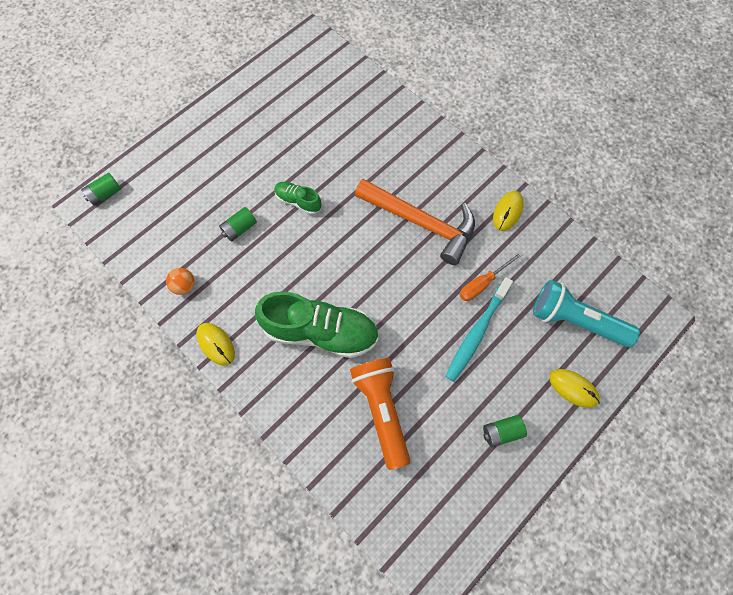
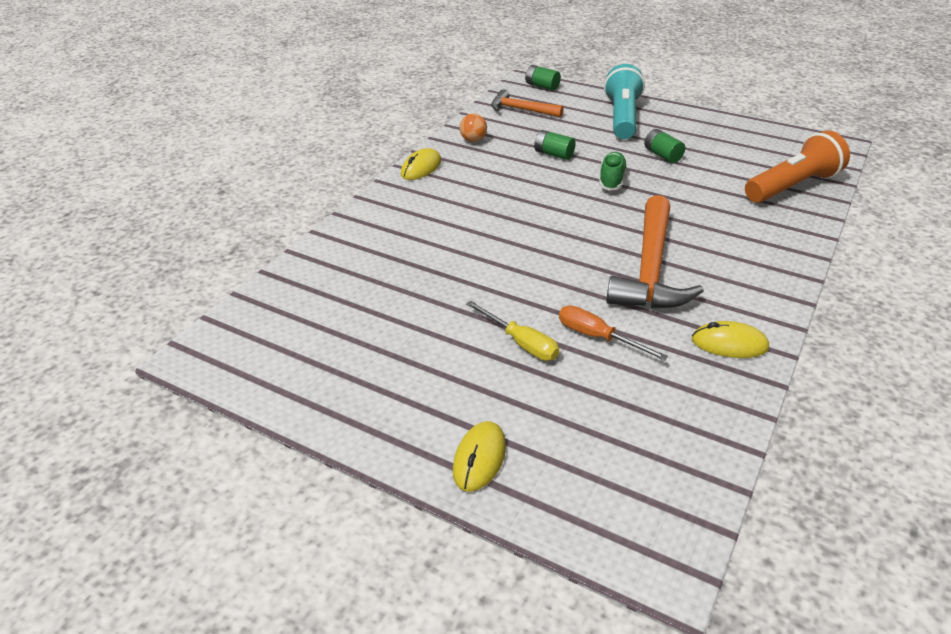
camera: 75 degrees right, 30 degrees down
(145, 227) = (521, 110): none -> orange hammer
(321, 332) = (463, 224): green shoe -> none
(381, 410) = (386, 282): orange flashlight -> orange flashlight (793, 186)
(476, 332) = (521, 343): turquoise toothbrush -> yellow screwdriver
(501, 432) = (388, 388): green battery -> green battery (662, 155)
(575, 320) = (594, 446): turquoise flashlight -> turquoise flashlight (622, 118)

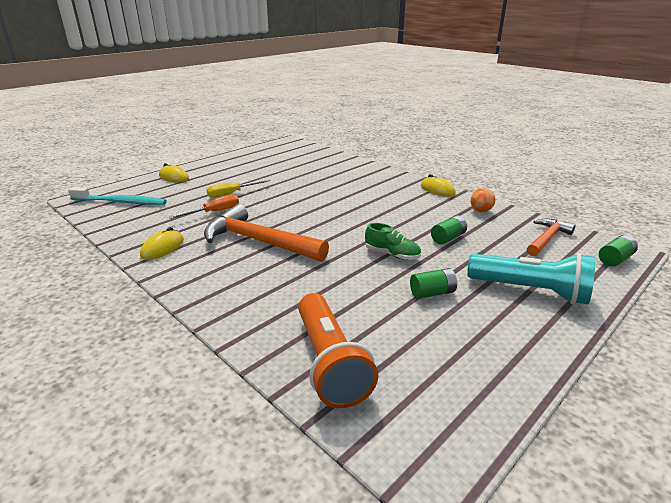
camera: 105 degrees right, 10 degrees down
(634, 478) = (121, 202): none -> turquoise toothbrush

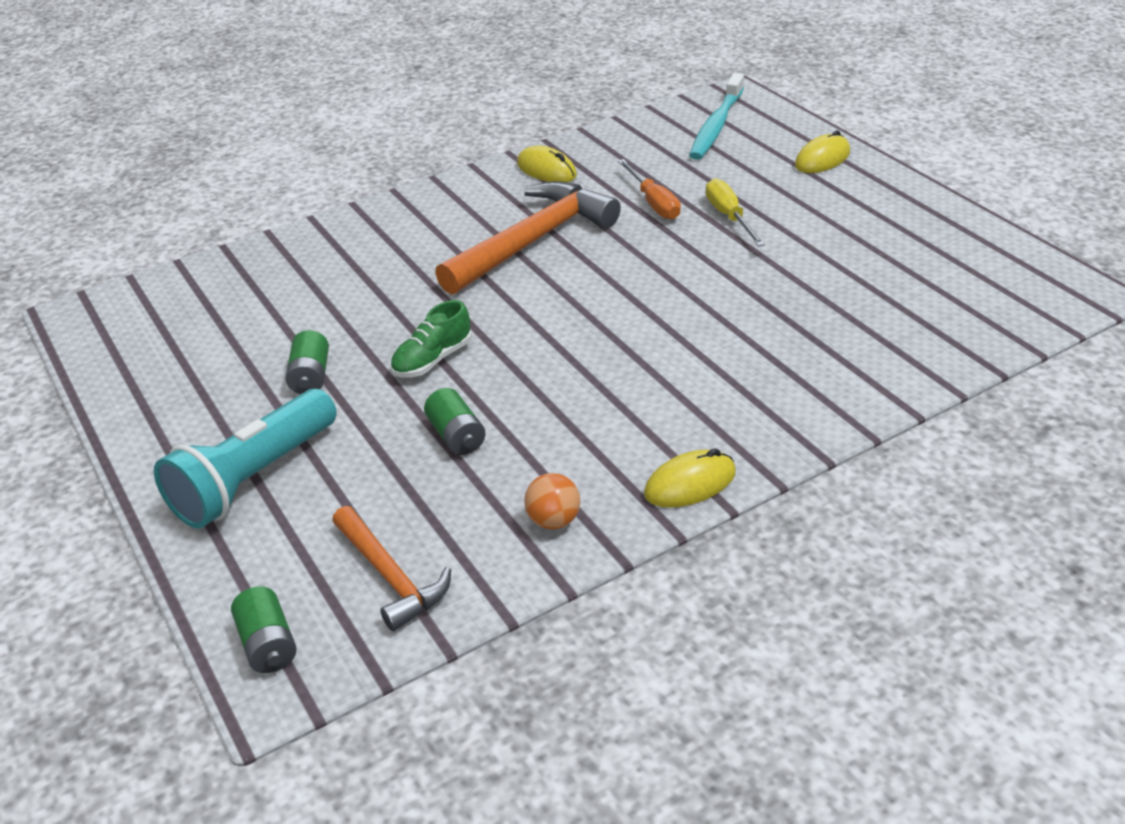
camera: 105 degrees right, 10 degrees up
(329, 363) = (240, 279): orange flashlight -> none

